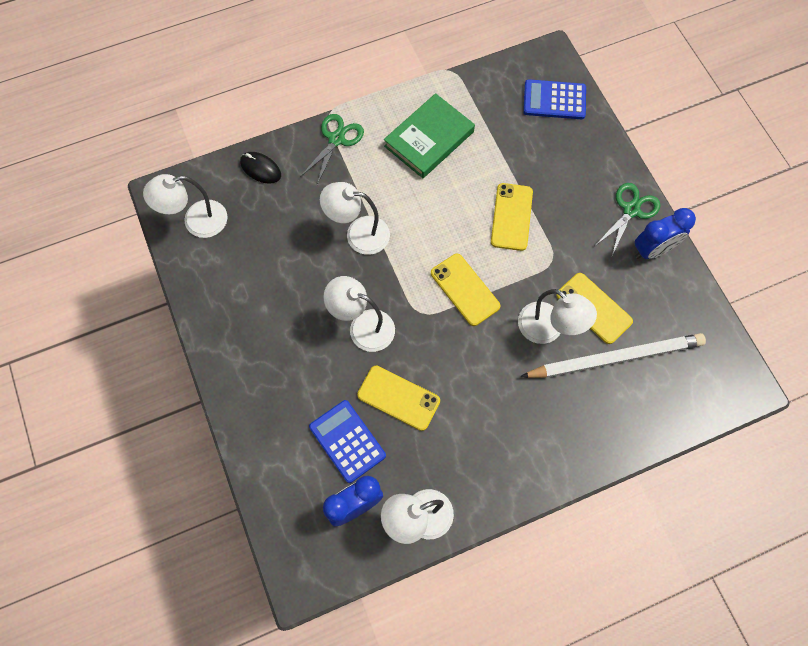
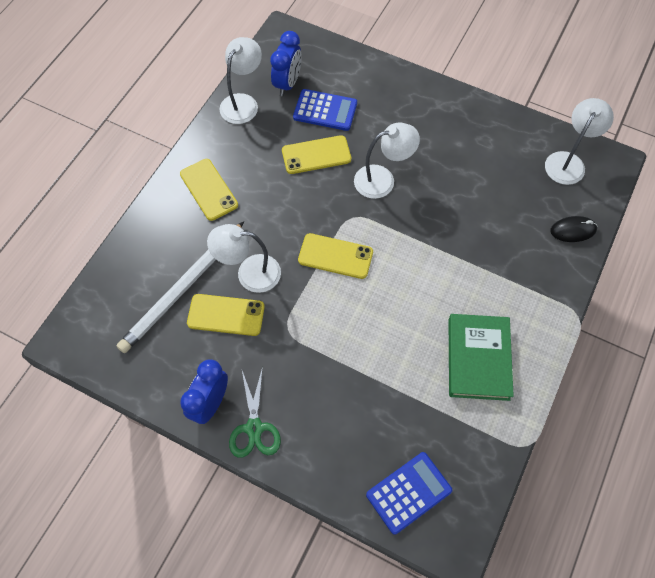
camera: 140 degrees right, 5 degrees down
(336, 139) = (547, 298): green scissors -> none
(358, 234) = (451, 238): white lamp -> none
(511, 217) = (349, 341): yellow phone -> yellow phone (208, 189)

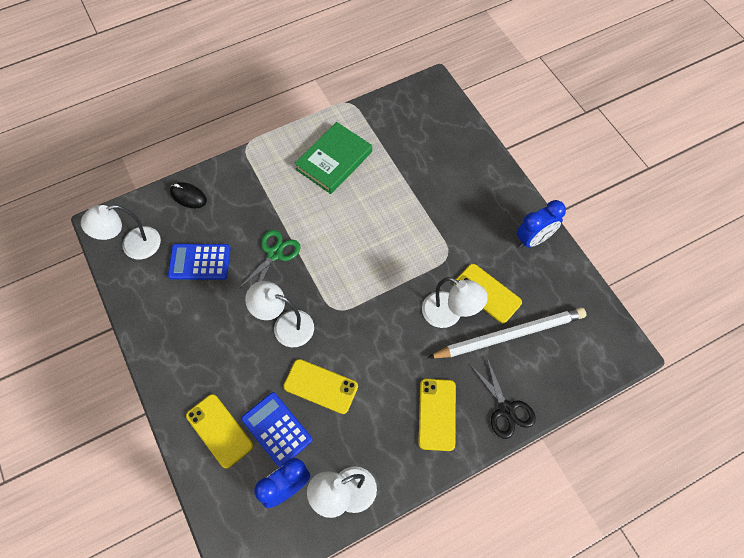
camera: 145 degrees left, 0 degrees up
(153, 226) = (506, 409): none -> black scissors
(254, 428) = (512, 207): green scissors -> green scissors (274, 254)
(335, 256) = (373, 286): yellow phone -> yellow phone (219, 430)
(408, 492) = (439, 121): blue calculator -> blue calculator (199, 262)

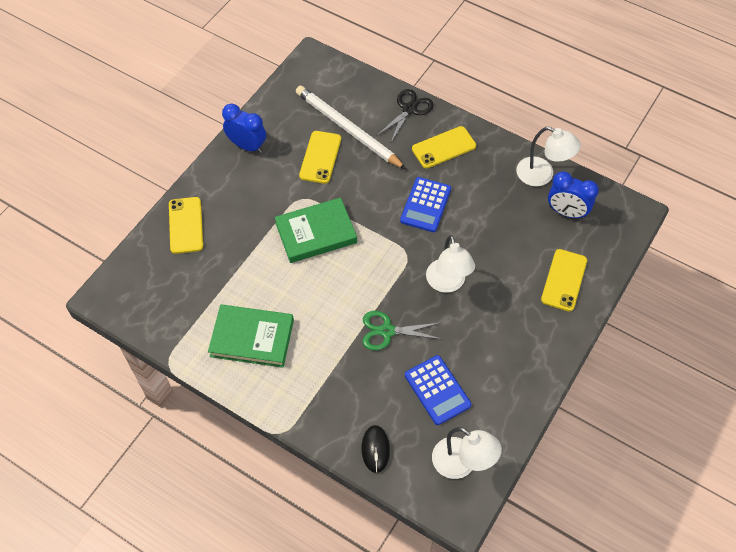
camera: 120 degrees left, 5 degrees down
(276, 429) = (532, 242): blue calculator -> blue calculator (425, 205)
(320, 386) = (478, 231): yellow phone -> yellow phone (186, 225)
(403, 249) = (316, 233): none -> green book
(449, 314) = (357, 174): white lamp -> none

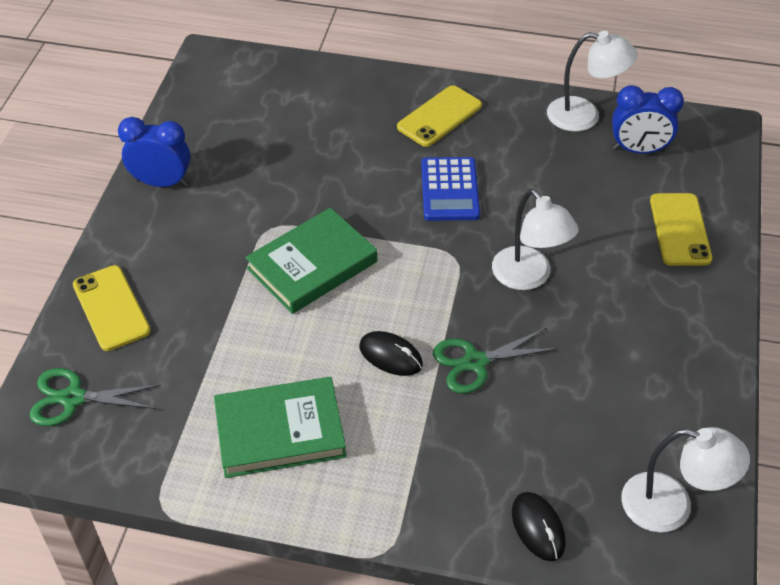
camera: 20 degrees left, 10 degrees down
(144, 278) = (73, 398): none -> green scissors
(320, 157) = (274, 170): yellow phone -> none
(337, 310) = (390, 356): none -> black mouse
(347, 129) = (297, 127): white pencil -> none
(409, 109) = (371, 84): black scissors -> none
(437, 390) = (585, 418): blue calculator -> none

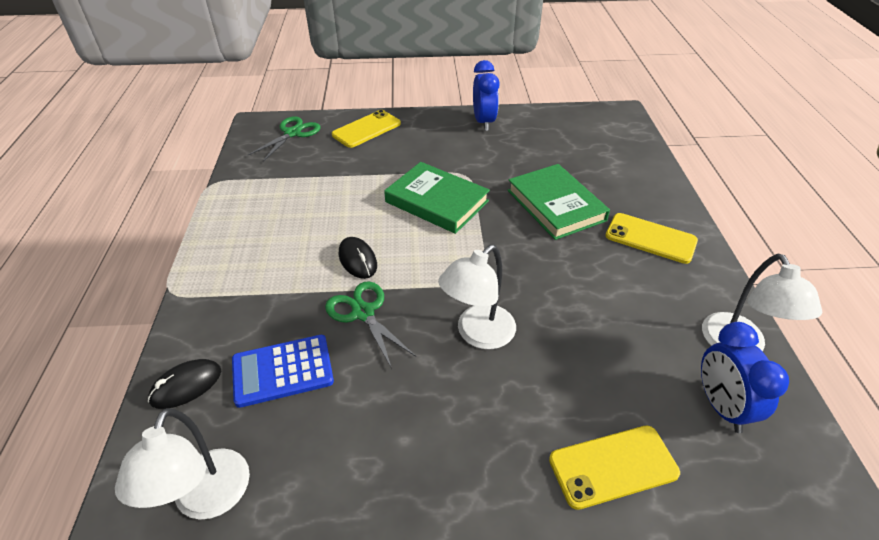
camera: 75 degrees right, 5 degrees down
(73, 398) = (292, 133): green scissors -> green scissors turned 45 degrees clockwise
(280, 431) = (276, 218): green book -> green book (556, 205)
(390, 356) = (358, 260): black mouse -> black mouse turned 45 degrees counterclockwise
(450, 190) = (561, 261): blue calculator -> blue calculator (282, 371)

